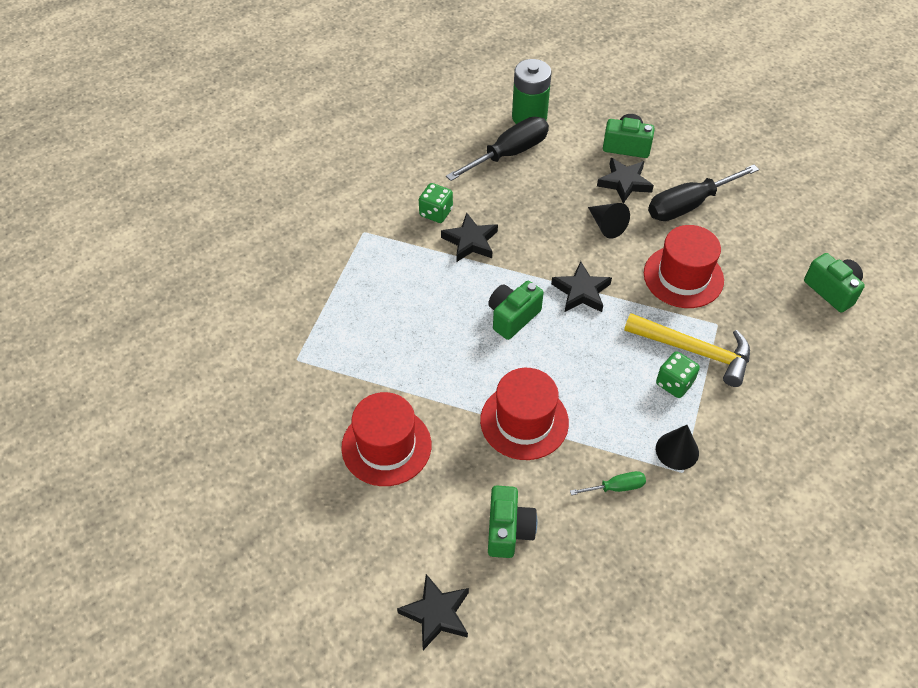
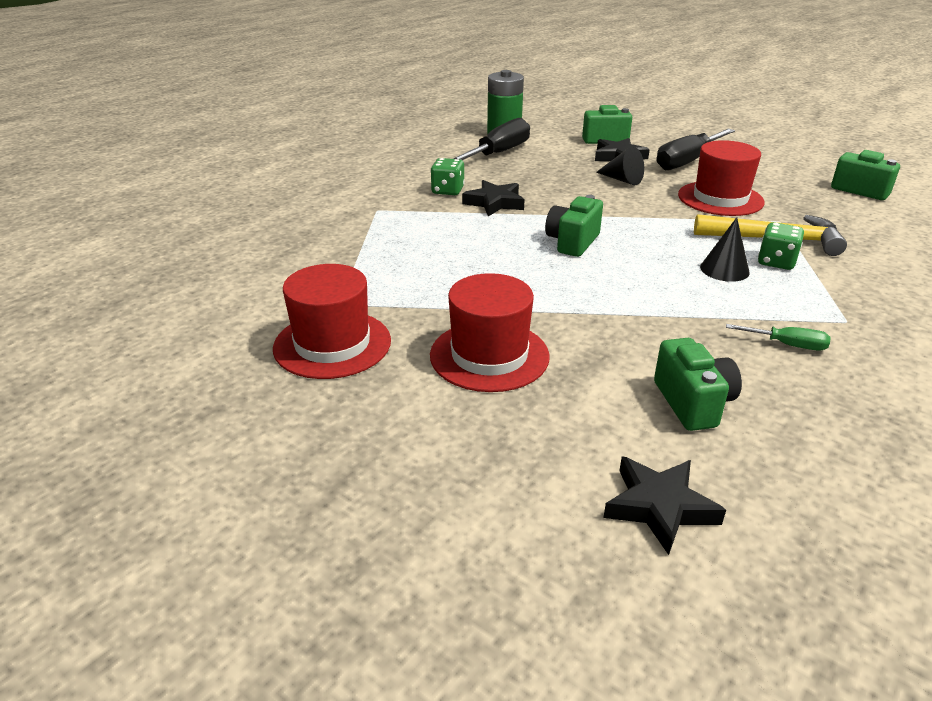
camera: 15 degrees left, 20 degrees down
(524, 421) = (641, 311): red hat -> red hat (332, 344)
(581, 292) = (630, 218): black star -> none
(616, 487) = (787, 345): green screwdriver -> green screwdriver turned 45 degrees clockwise
(677, 450) = (825, 307): black cone -> black cone (724, 269)

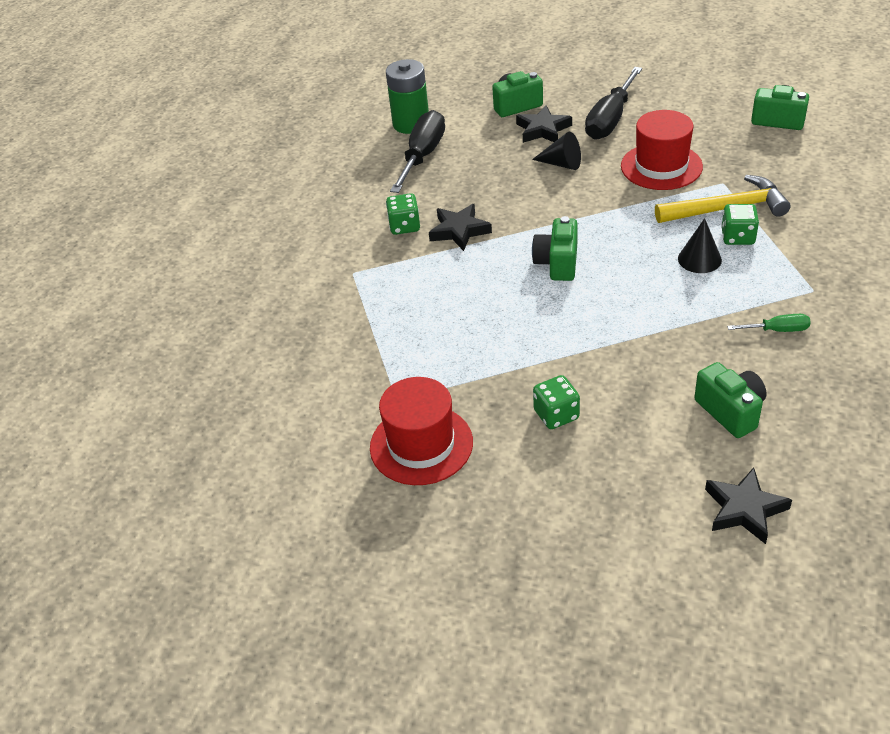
camera: 15 degrees left, 10 degrees up
(489, 355) = (556, 415): red hat -> green dice

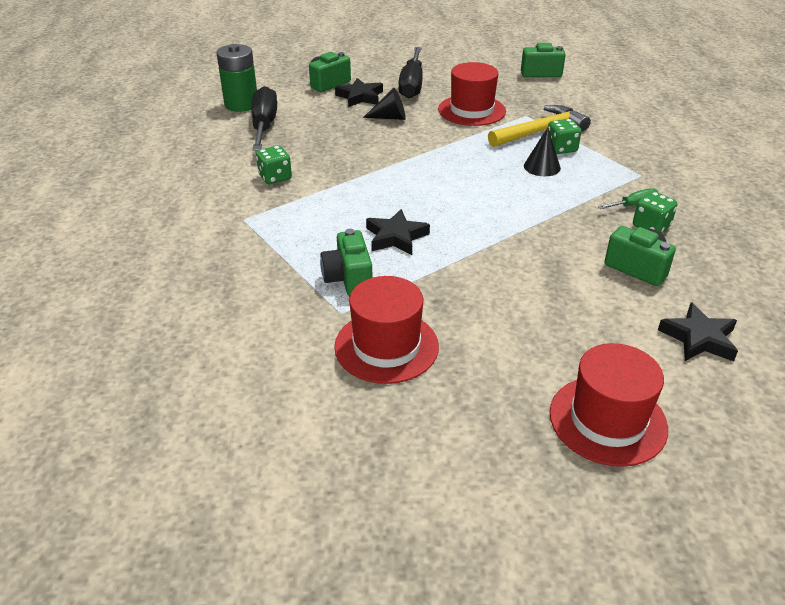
camera: 25 degrees left, 5 degrees down
(459, 231) = (328, 174): black star -> black star (396, 237)
(556, 415) = (496, 298): green dice -> green dice (651, 226)
(557, 263) = (428, 185): green camera -> green camera (348, 279)
(591, 573) = (607, 420): none -> red hat

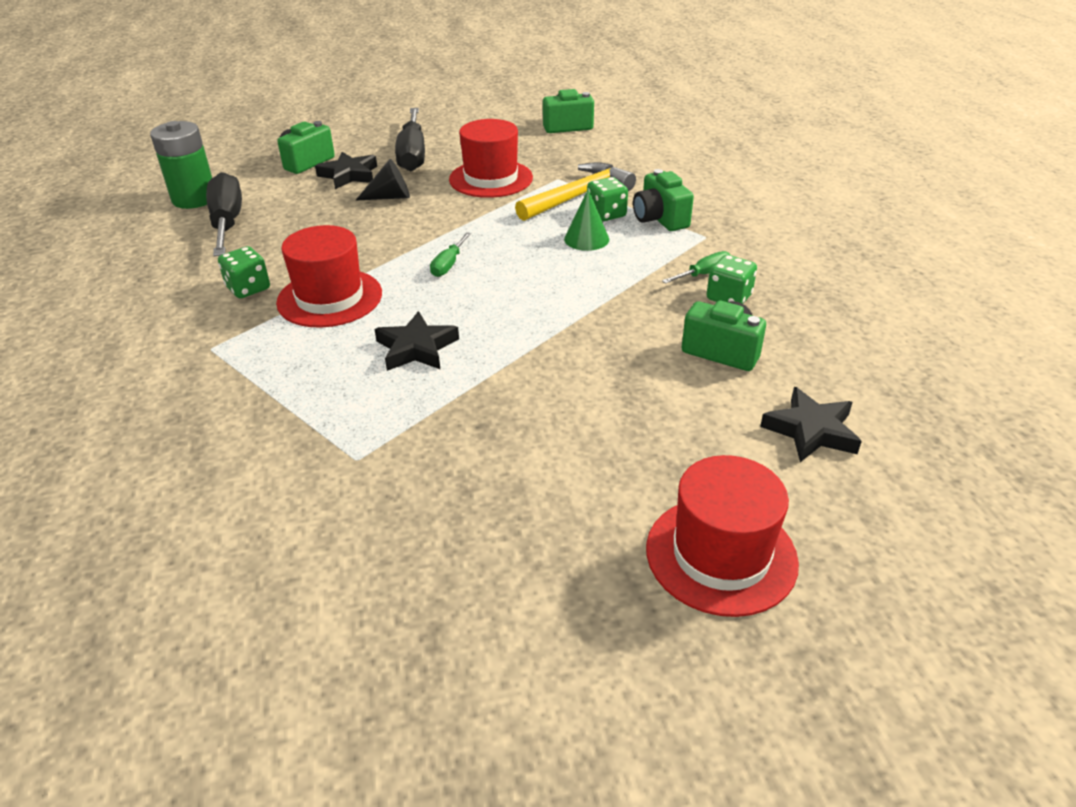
camera: 10 degrees left, 0 degrees up
(348, 279) = (360, 411): green camera -> green camera (660, 219)
(386, 346) = (422, 496): red hat -> red hat (330, 298)
(429, 176) = (448, 265): none -> green screwdriver
(542, 167) = (586, 239): black cone -> green cone

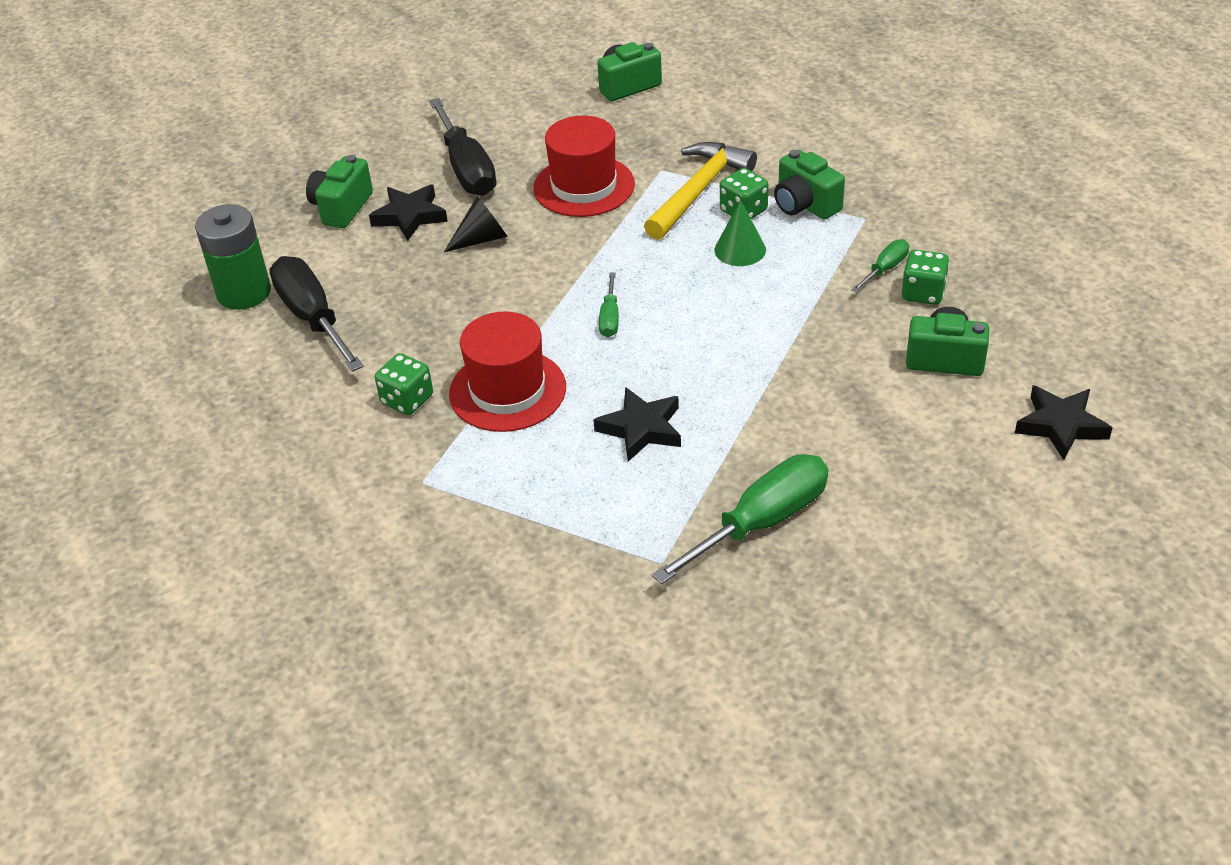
camera: 15 degrees left, 5 degrees up
(470, 447) = (761, 522): none -> green screwdriver
(721, 555) = (1033, 565): red hat -> none

